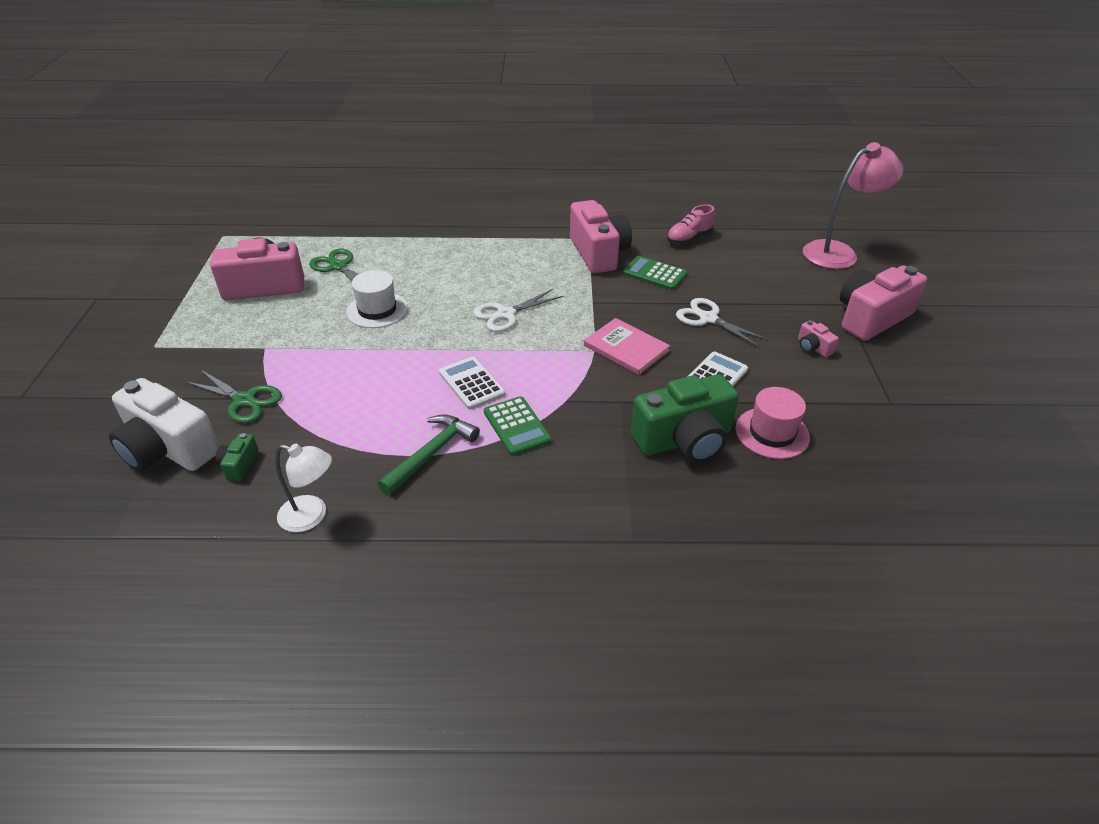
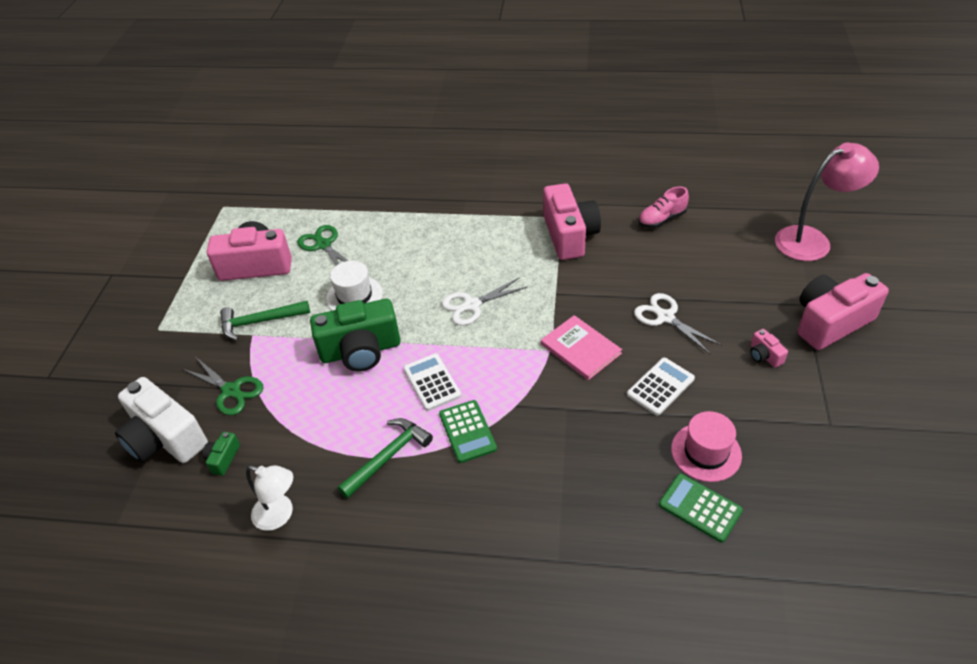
camera: 10 degrees right, 5 degrees up
(273, 336) = (260, 322): none -> green hammer
(654, 274) = (620, 262): green calculator -> green calculator (700, 508)
(684, 440) = (620, 455): green camera -> green camera (361, 350)

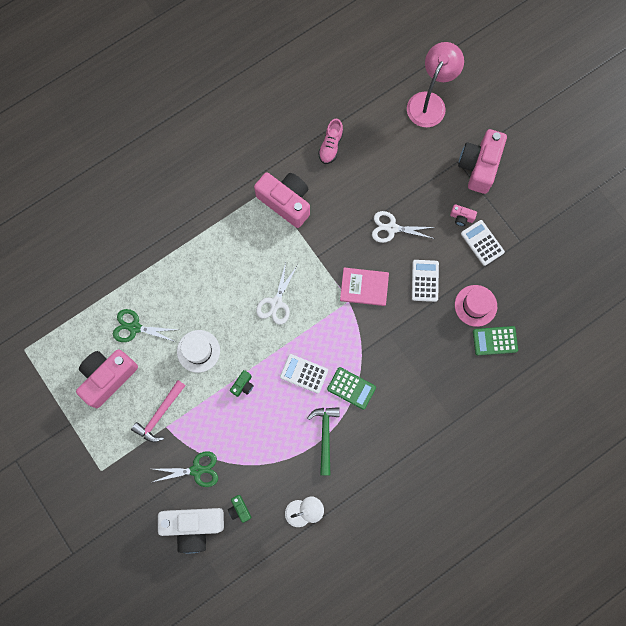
camera: 45 degrees left, 30 degrees up
(260, 322) = (160, 414): green hammer -> pink hammer
(361, 350) = (243, 385): green camera -> green camera, size x0.43
(771, 395) = (482, 243): none -> white calculator

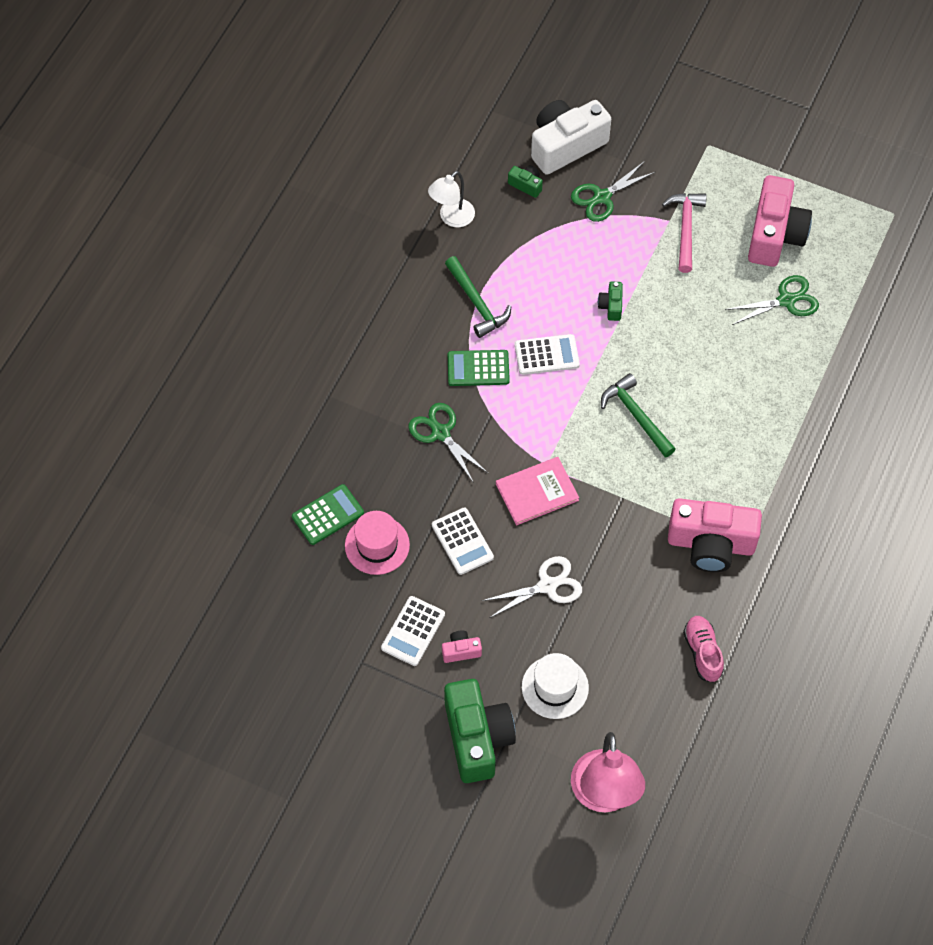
camera: 150 degrees right, 15 degrees down
(198, 351) = (691, 314): white hat -> white hat (555, 687)
(276, 303) = (636, 416): white scissors -> green hammer
(399, 357) = (441, 433): none -> green scissors
(479, 166) = (477, 738): pink camera -> green camera
(482, 243) = (413, 631): white calculator -> white calculator turned 90 degrees clockwise

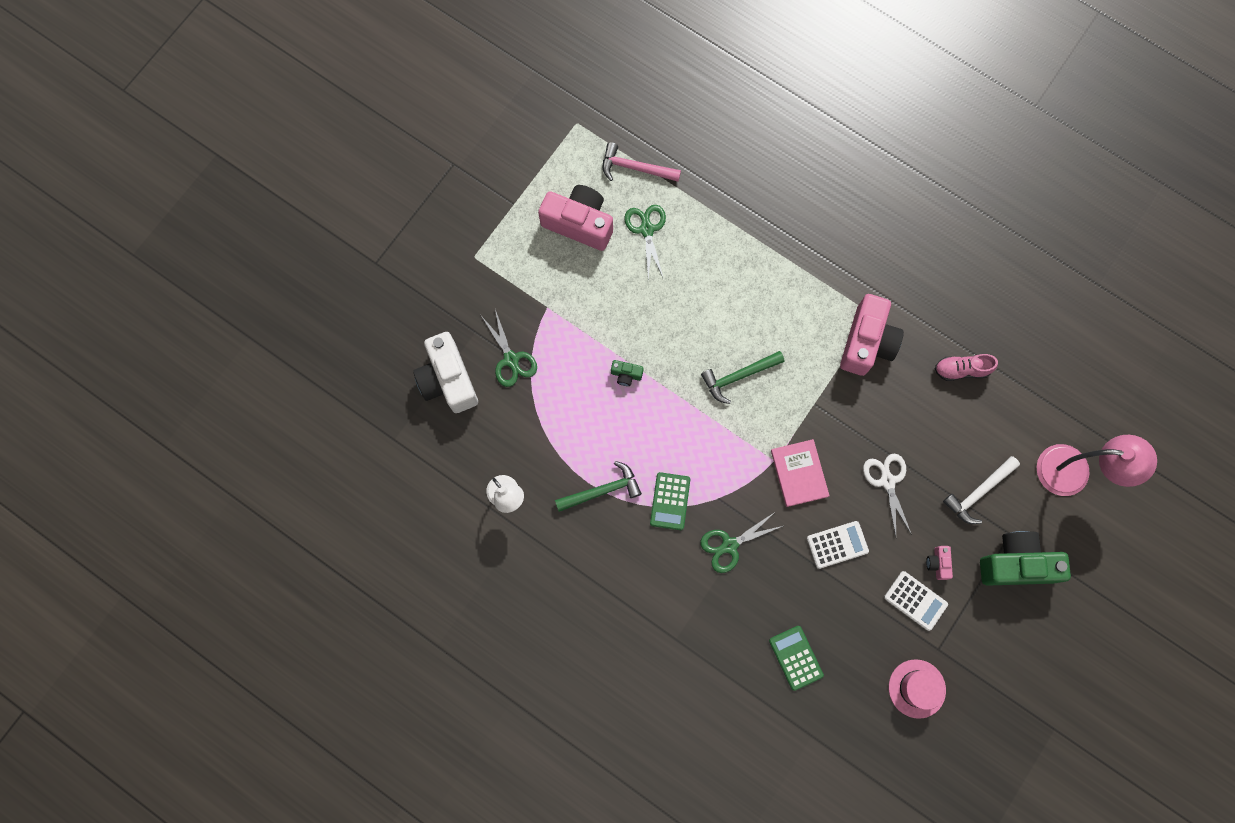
camera: 80 degrees left, 15 degrees up
(377, 545) = (831, 619): pink hat -> pink hat (917, 688)
(526, 185) = (484, 423): green camera -> none
(546, 355) = (666, 439): white calculator -> none
(555, 687) = (978, 492): white hat -> white hammer
(685, 229) = (558, 295): pink hammer -> pink hammer (635, 168)

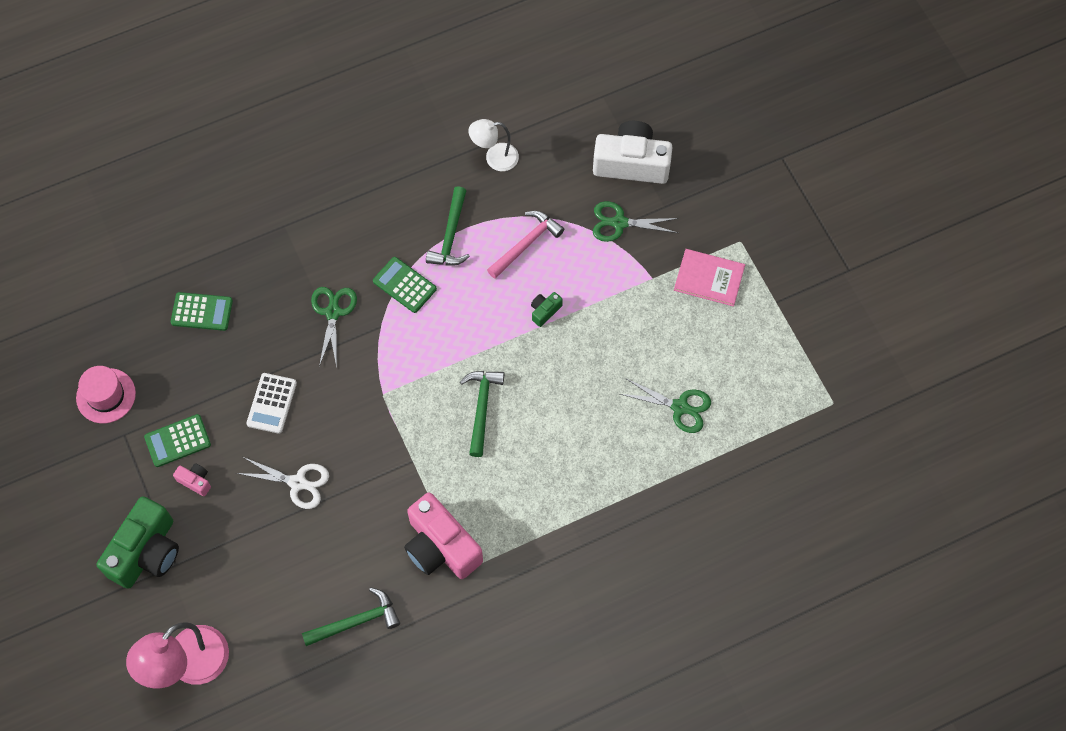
camera: 120 degrees right, 10 degrees down
(579, 223) = (722, 349): pink camera -> none
(635, 168) = (752, 432): pink hammer -> pink hammer (526, 244)
(799, 473) = (357, 409): pink book -> pink book (709, 278)
(915, 600) = (178, 441): white calculator -> green calculator
(961, 370) = (356, 621): pink shoe -> green hammer
(978, 492) = (232, 560): white hammer -> none

